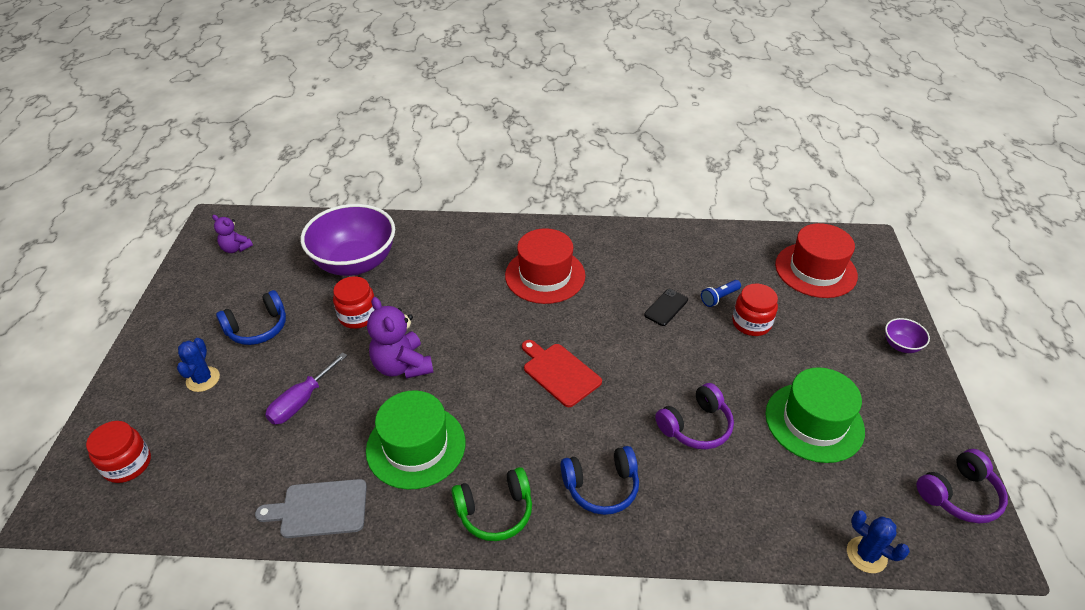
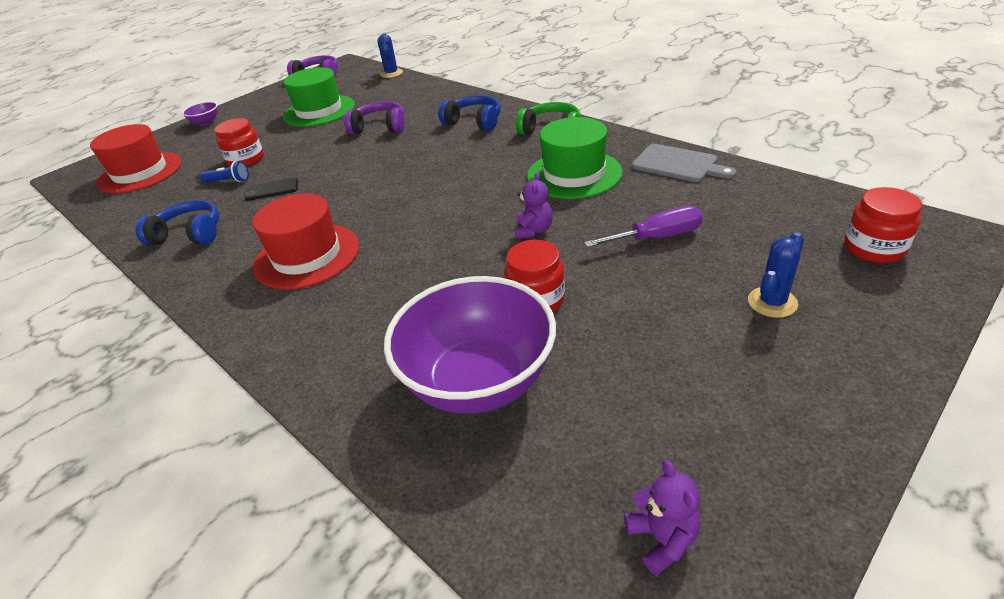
camera: 135 degrees left, 5 degrees down
(257, 328) = (676, 341): blue headphones -> blue headphones (189, 235)
(402, 366) = (534, 230): purple teddy bear -> purple teddy bear, size x0.57
(559, 373) = (414, 179): red cutting board -> none

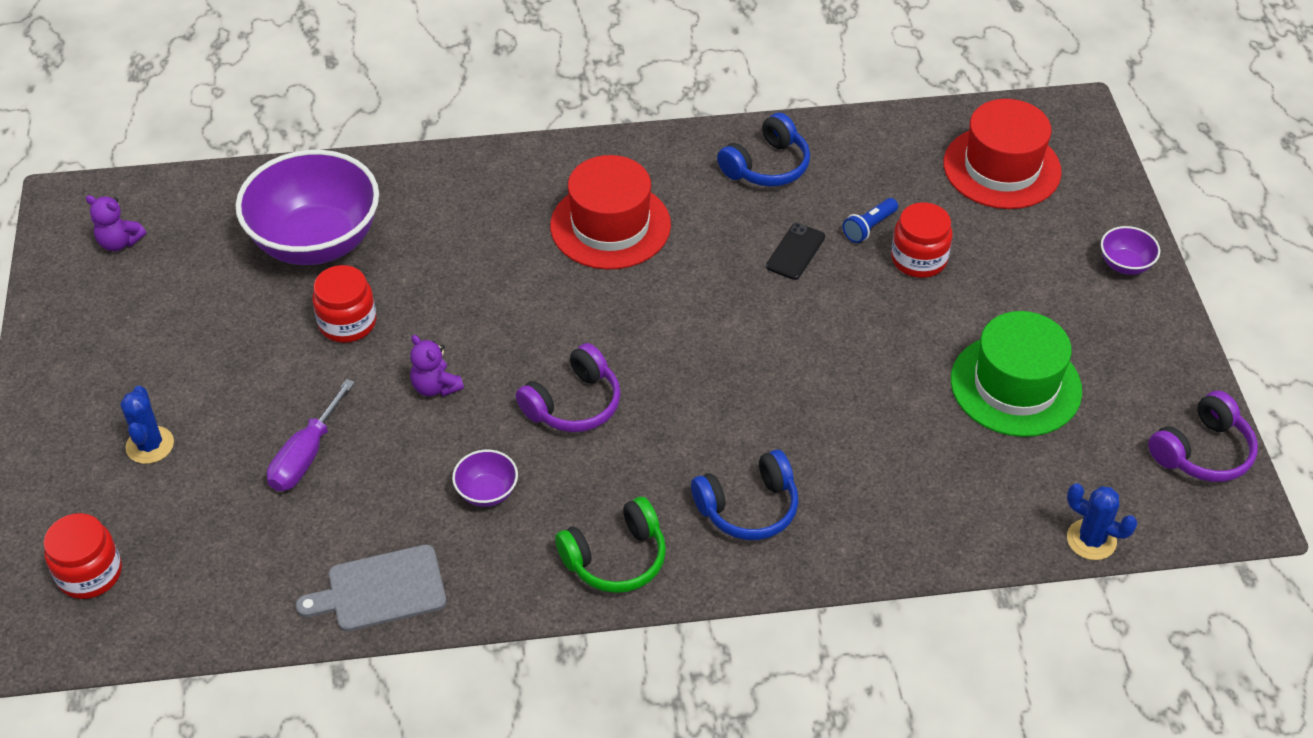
camera: 125 degrees right, 10 degrees up
(380, 127) = (860, 412): purple headphones -> purple headphones (573, 404)
(574, 174) = (487, 492): green hat -> purple bowl

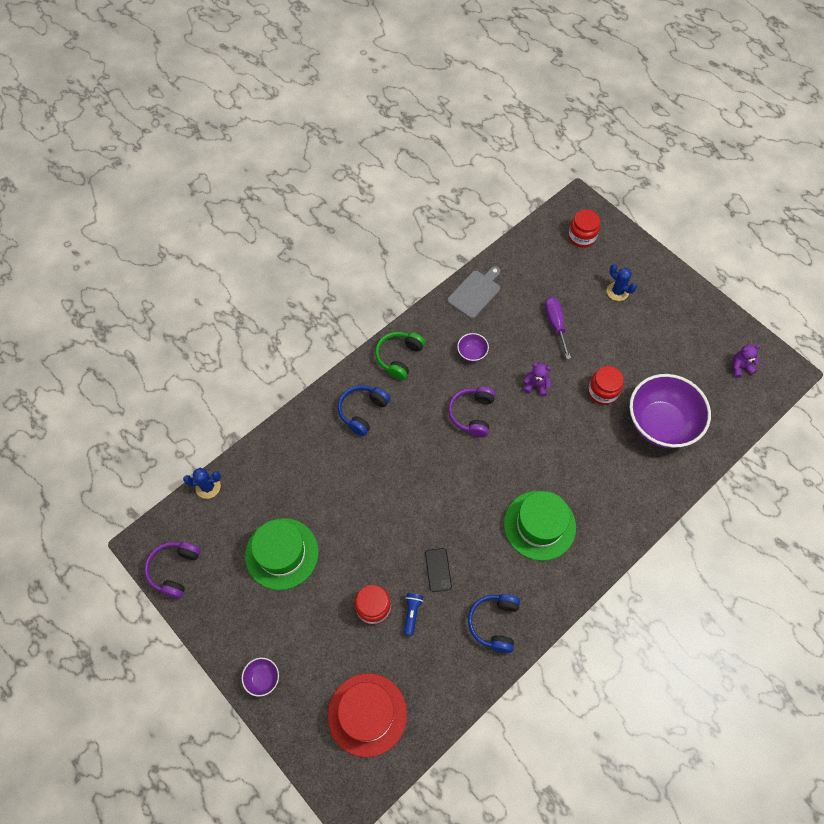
camera: 145 degrees right, 15 degrees up
(610, 225) = (539, 525): red hat -> green hat

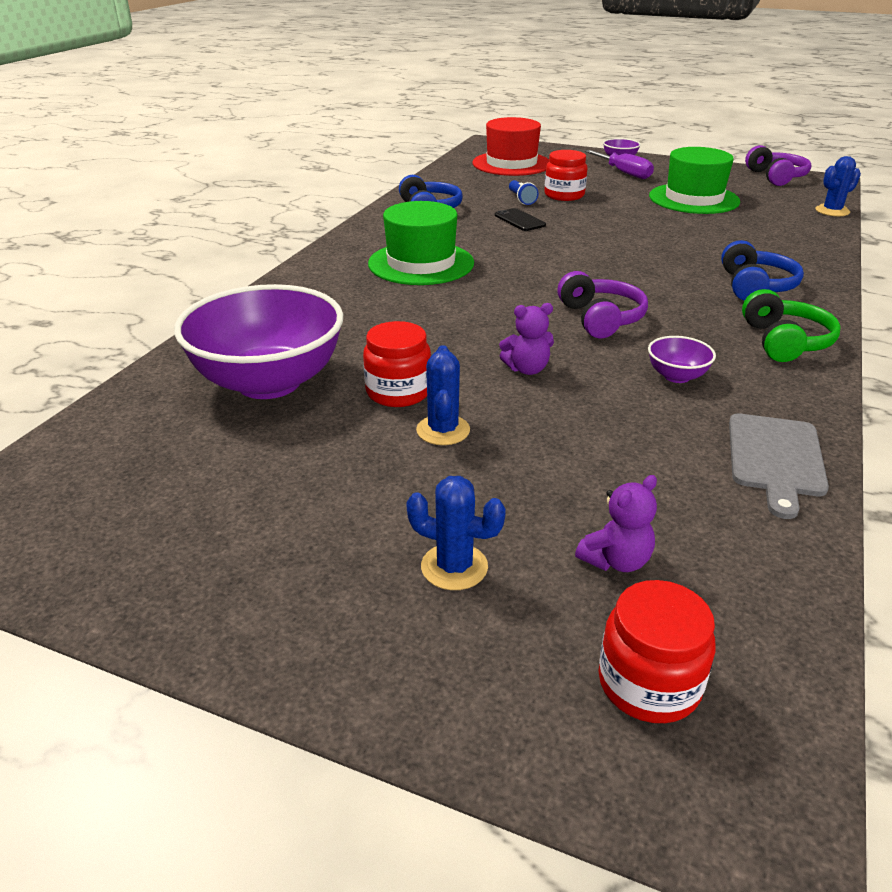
camera: 155 degrees right, 30 degrees down
(555, 324) = (560, 458): purple screwdriver -> purple screwdriver (624, 173)
(593, 358) = (443, 430): none -> blue cactus
(740, 367) = (86, 507): purple teddy bear -> purple teddy bear (616, 560)

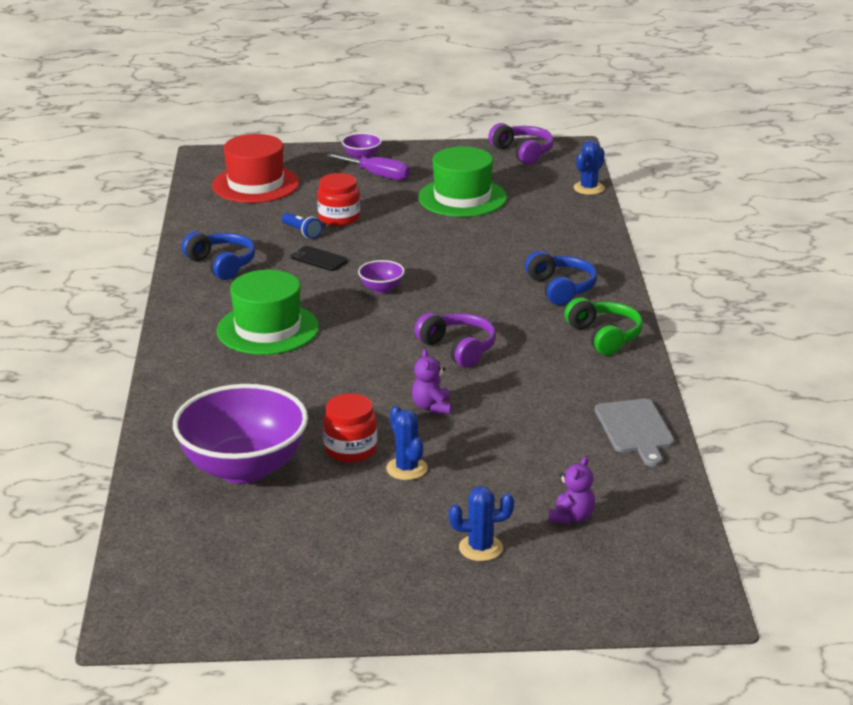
camera: 25 degrees left, 5 degrees down
(527, 369) = (432, 407): purple teddy bear -> purple teddy bear turned 120 degrees clockwise
(649, 684) = (623, 571): red jar -> none
(676, 376) = (542, 385): purple bowl -> purple bowl (381, 289)

